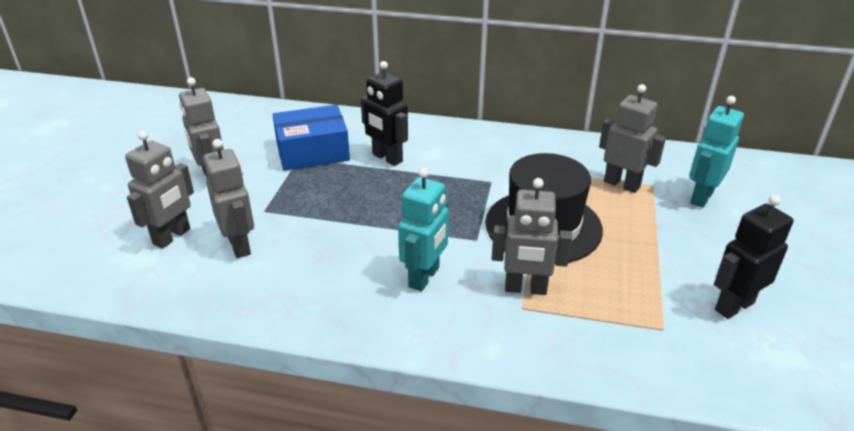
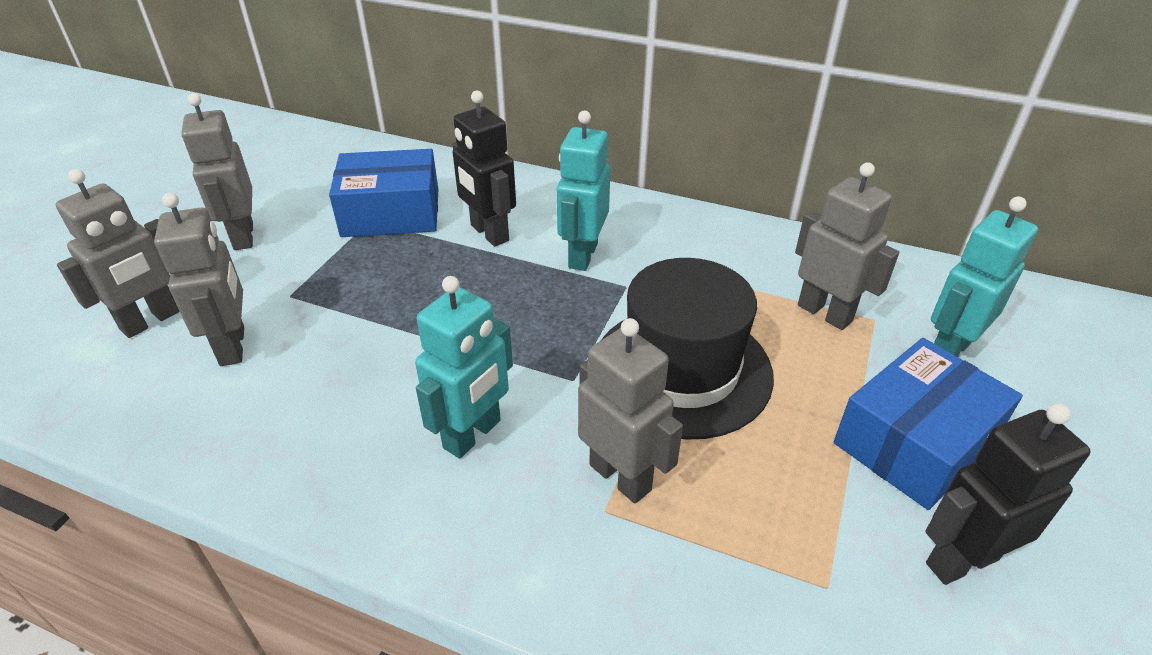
camera: 10 degrees right, 5 degrees up
(455, 166) = (582, 255): none -> turquoise robot
(525, 289) = (621, 477): grey robot -> grey robot turned 150 degrees counterclockwise
(693, 249) = (914, 442): none -> blue box

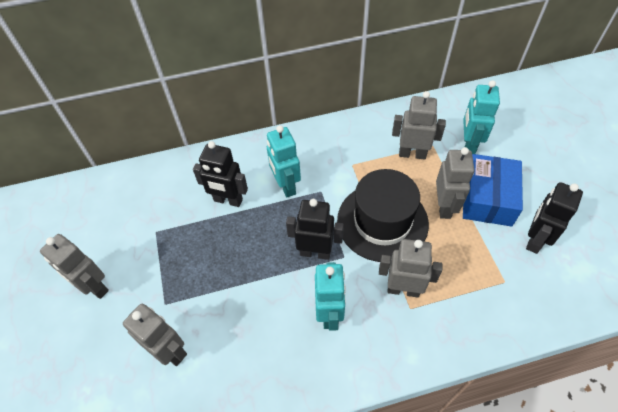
camera: 35 degrees left, 15 degrees up
(151, 321) = (106, 370): grey robot -> grey robot (444, 206)
(391, 213) = (162, 219): blue box -> none
(537, 350) = (315, 252): none -> black robot

